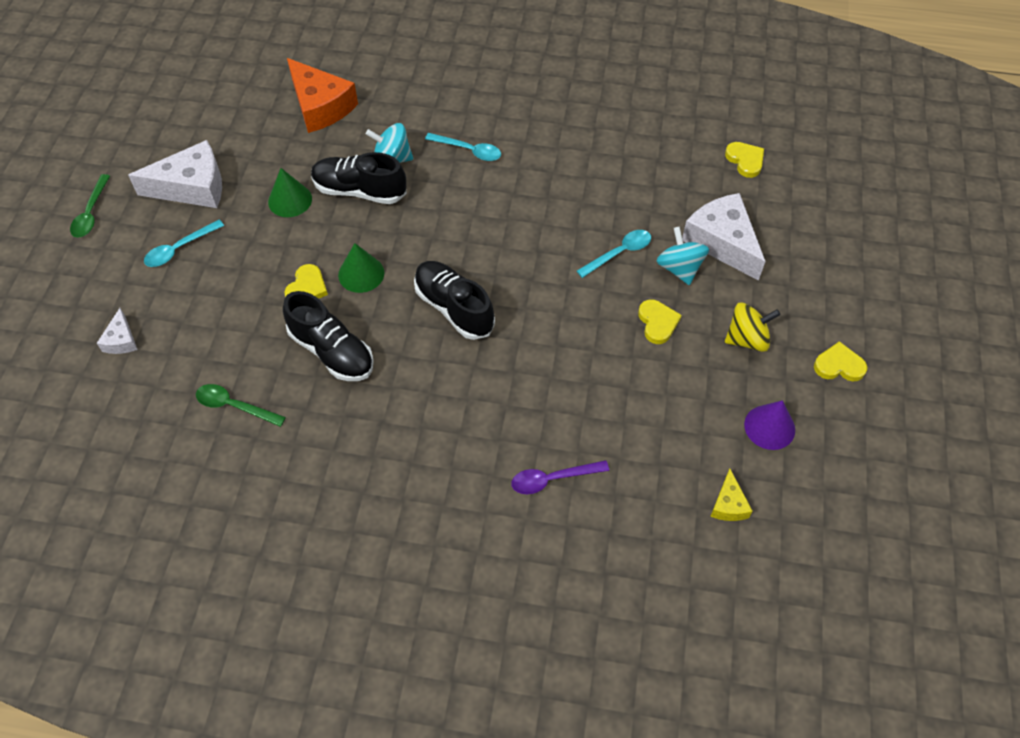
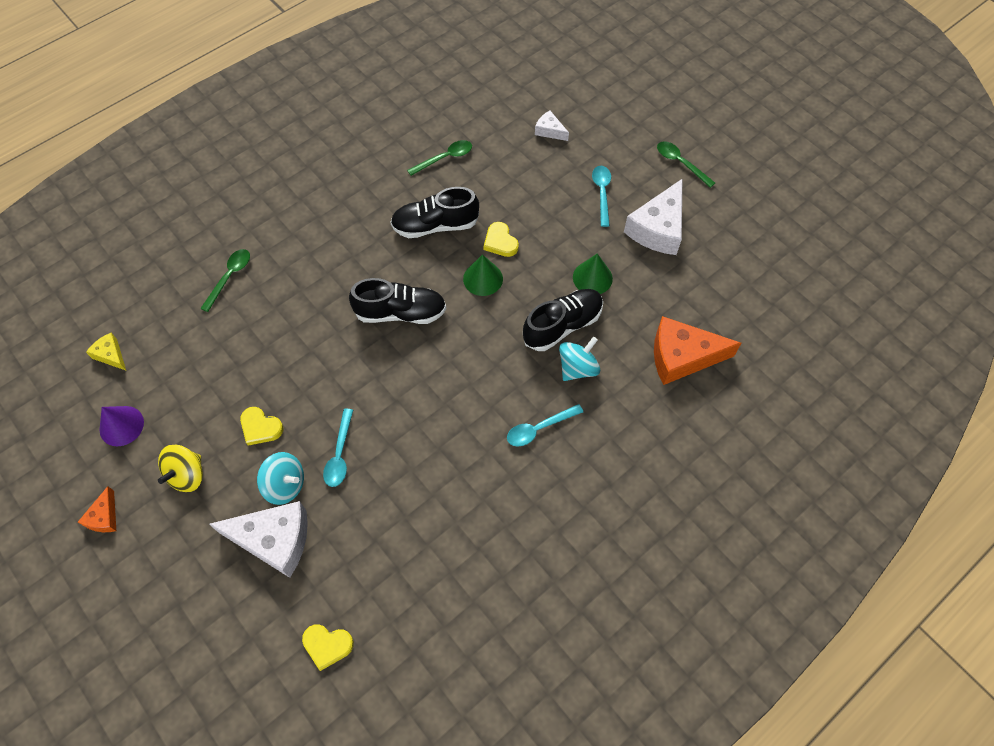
camera: 130 degrees right, 5 degrees up
(552, 479) = (229, 277): purple spoon -> green spoon
(839, 365) = (104, 517): yellow heart -> orange cheese

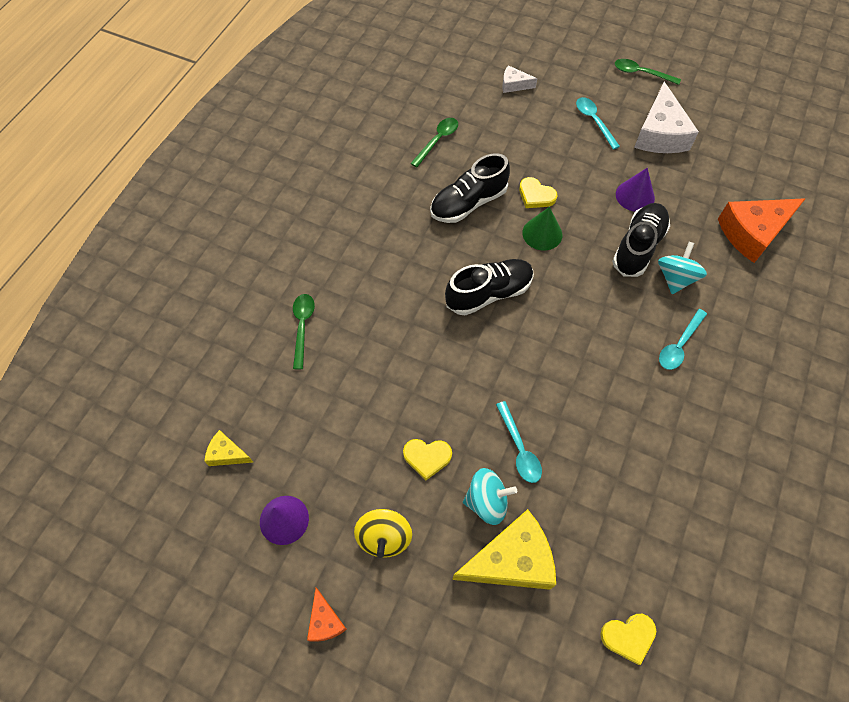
camera: 25 degrees left, 0 degrees up
(274, 540) = (511, 560): white cheese -> yellow cheese
(592, 278) = (635, 196): green cone -> purple cone

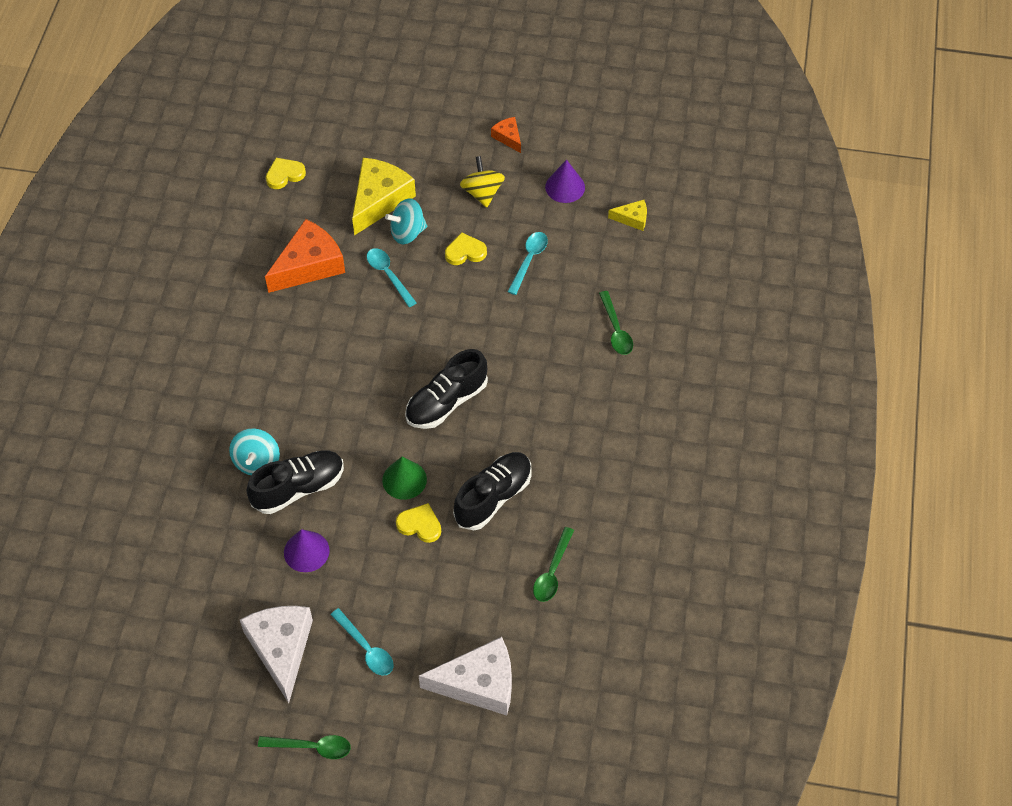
camera: 165 degrees right, 5 degrees down
(511, 560) = (379, 200): yellow cheese -> yellow cheese turned 150 degrees clockwise
(514, 85) = (479, 683): white cheese -> white cheese, size x2.04
(638, 247) = (298, 488): black shoe -> black shoe turned 135 degrees counterclockwise
(679, 345) = (251, 394): turquoise spoon -> turquoise spoon (529, 260)
(752, 233) = (172, 535): orange cheese -> orange cheese (309, 265)

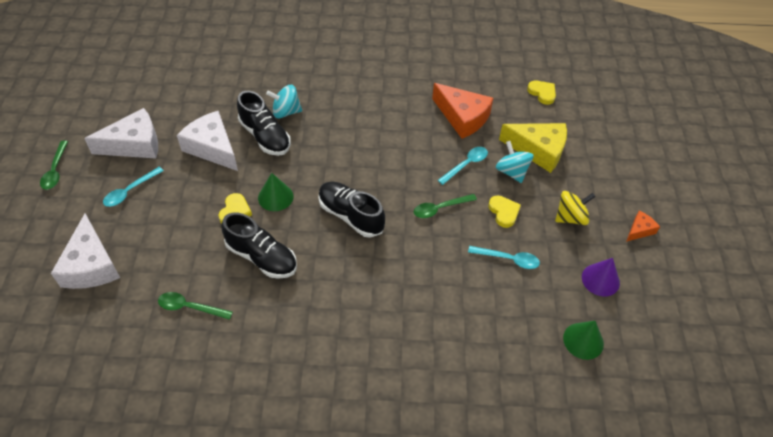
camera: 80 degrees right, 5 degrees down
(306, 551) = (212, 148): purple cone -> white cheese
(616, 330) = (448, 336): green spoon -> green spoon (440, 208)
(632, 219) = (583, 341): yellow cheese -> green cone

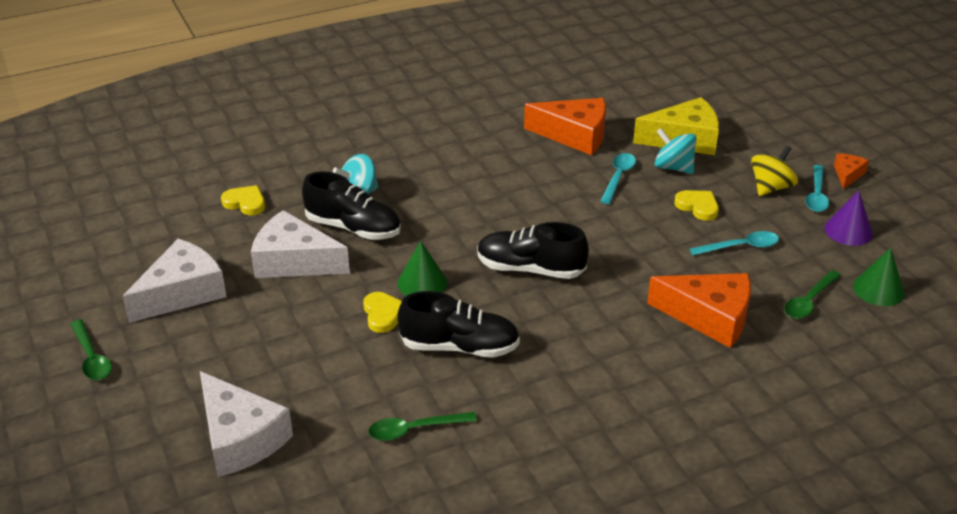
camera: 25 degrees left, 15 degrees down
(130, 191) = (222, 343): turquoise spoon -> turquoise spoon (816, 195)
(440, 208) = (626, 227): green spoon -> green spoon (809, 301)
(441, 308) = (709, 317): none -> orange cheese
(542, 93) = (642, 86): yellow heart -> yellow heart (245, 203)

